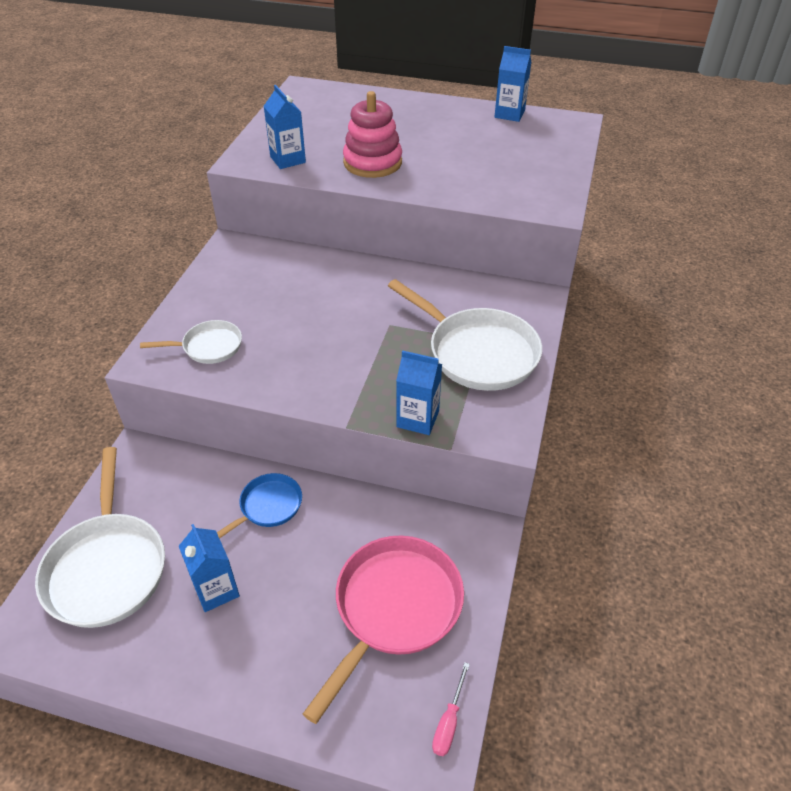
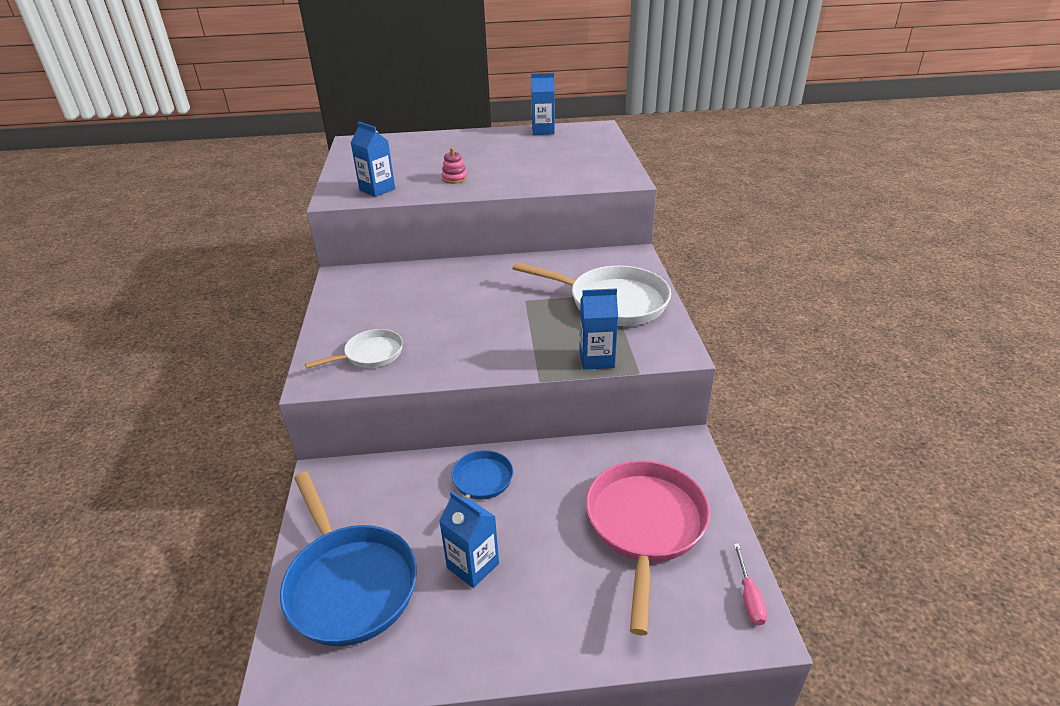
camera: 20 degrees left, 10 degrees down
(107, 567) = (349, 583): white pan -> blue pan
(372, 162) = (454, 178): pink stacking toy -> pink stacking toy, size x0.48

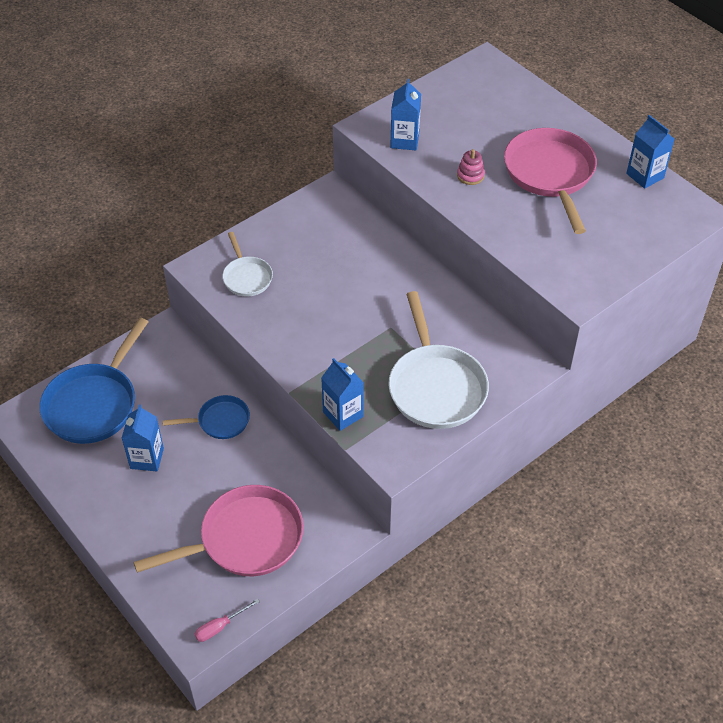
camera: 55 degrees right, 15 degrees up
(370, 354) = (247, 277): white pan -> white pan turned 45 degrees clockwise
(497, 154) = (550, 174): none -> pink pan

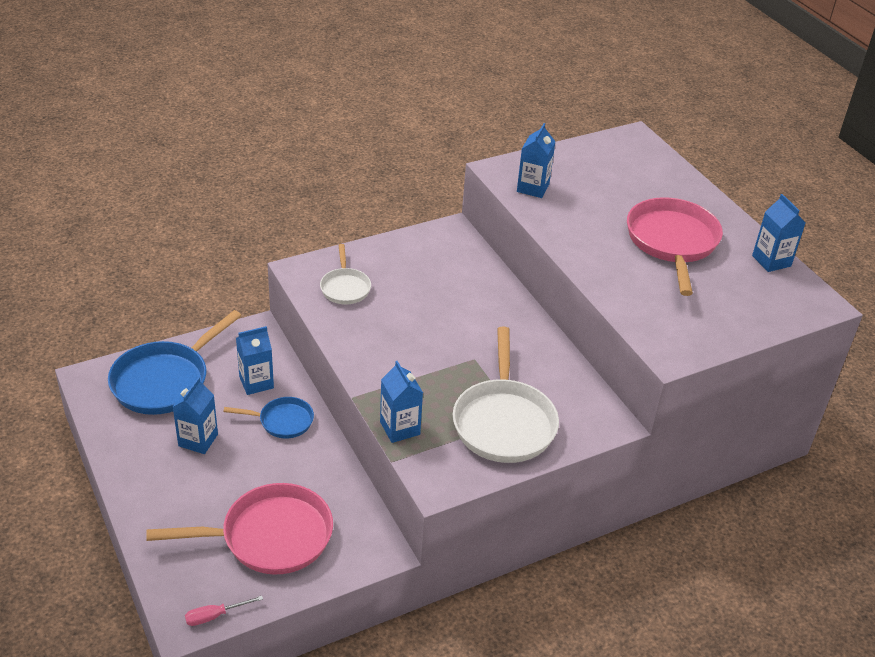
camera: 10 degrees right, 10 degrees down
(182, 386) = (256, 382): none -> blue carton
(470, 175) = (589, 229): pink stacking toy -> none

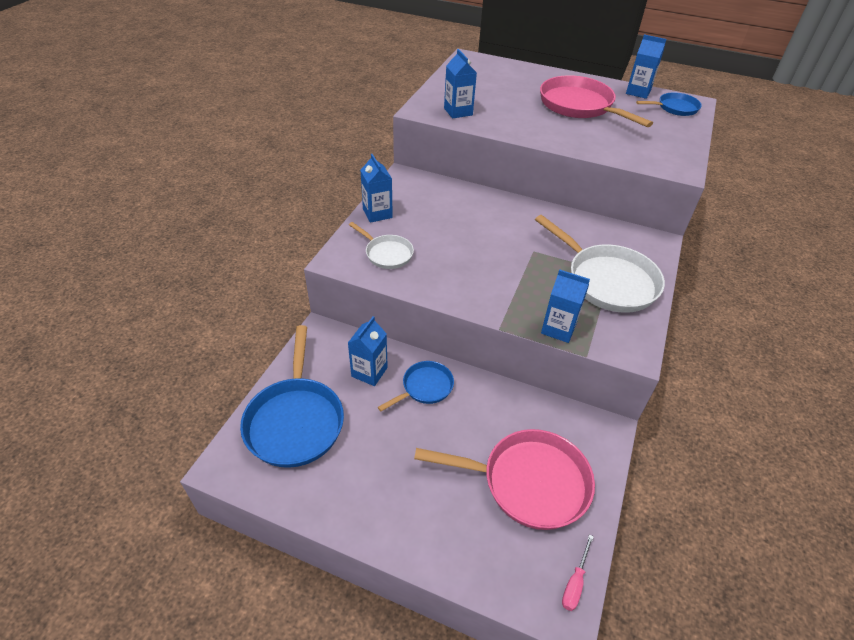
camera: 40 degrees left, 5 degrees up
(198, 440) = (382, 449): blue carton -> blue carton (377, 213)
(270, 536) = (528, 482): pink pan -> pink pan turned 60 degrees clockwise
(784, 298) = (675, 108): none -> blue pan

